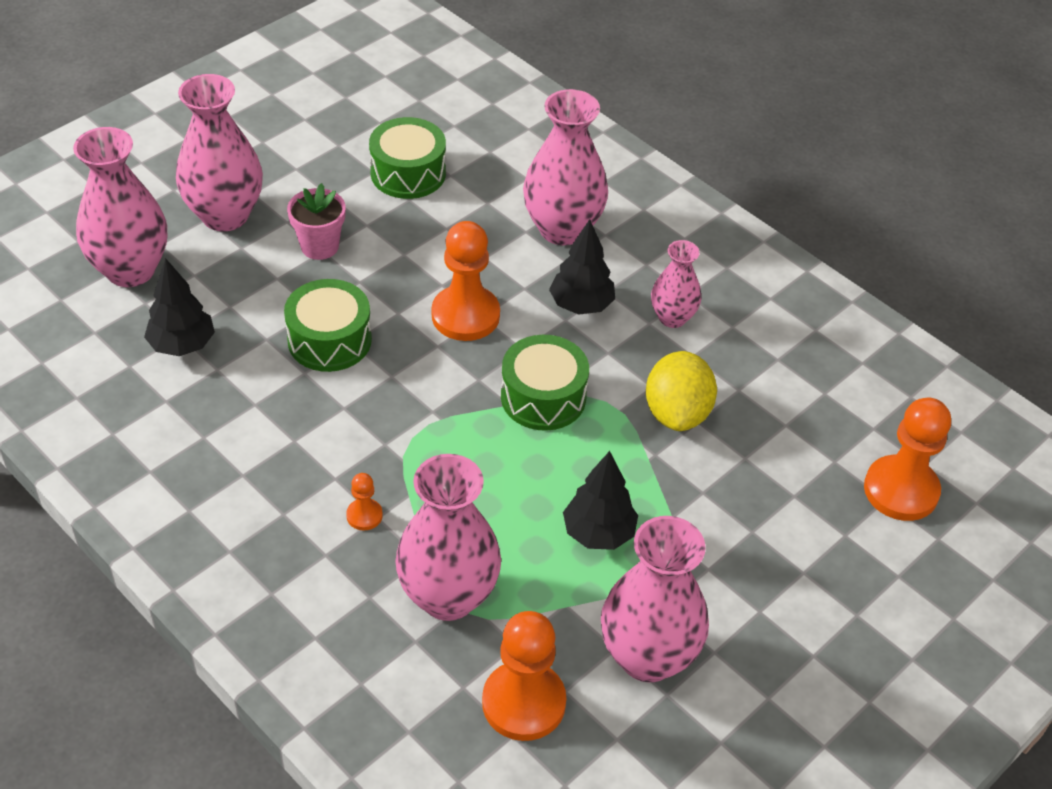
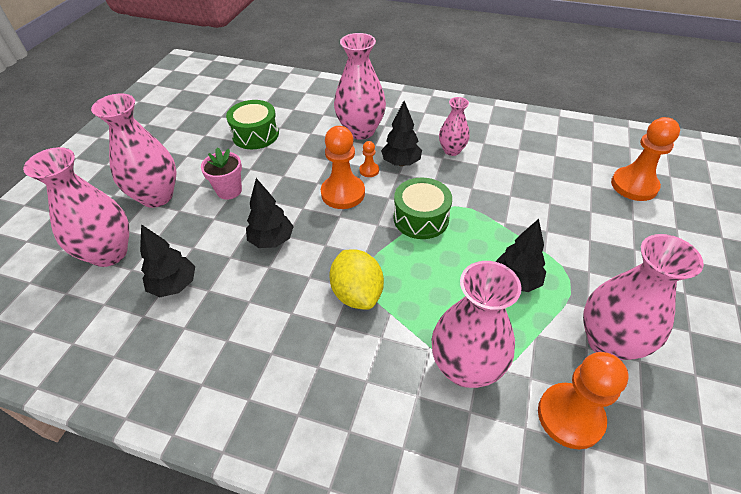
camera: 25 degrees left, 0 degrees up
(329, 340) = (271, 240): green drum -> black tree
(364, 515) = (372, 340): orange pawn -> orange pawn (369, 170)
(677, 413) = (496, 195): yellow lemon -> yellow lemon (357, 293)

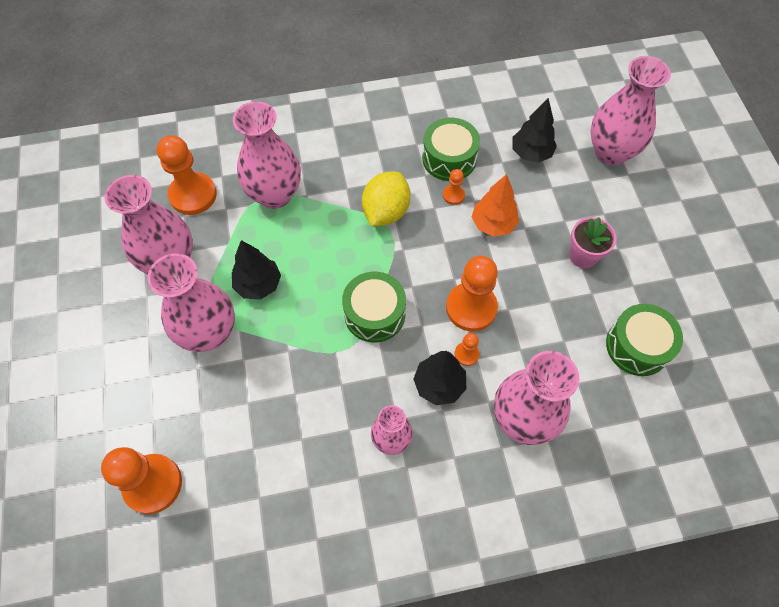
camera: 150 degrees right, 15 degrees up
(157, 196) = (641, 217): pink vase -> pink vase (209, 333)
(253, 318) = (449, 158): none -> green drum
(271, 240) = (493, 224): black tree -> orange tree
(282, 280) = (453, 195): none -> orange pawn
(357, 293) = (386, 212): yellow lemon -> yellow lemon turned 75 degrees clockwise

